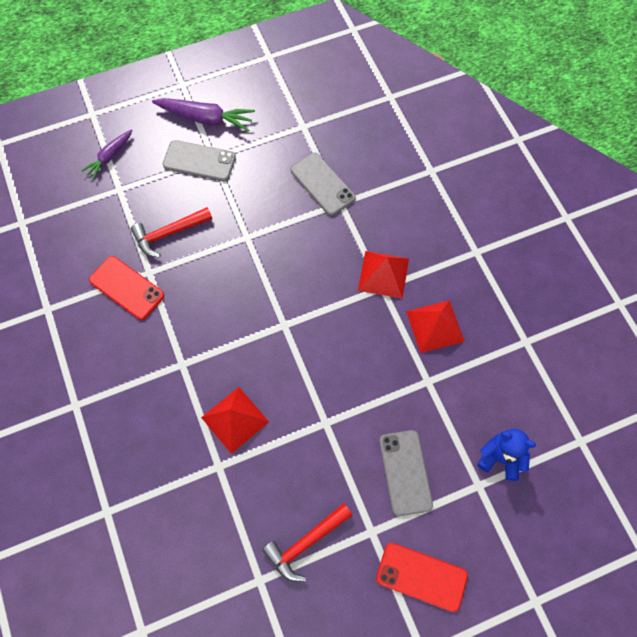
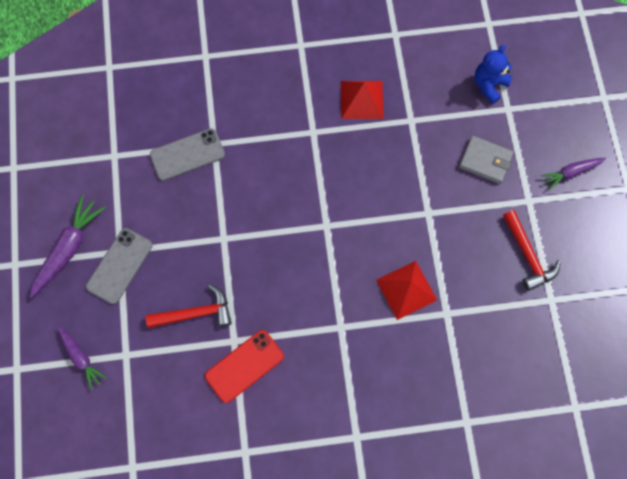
camera: 75 degrees left, 5 degrees up
(168, 234) = (195, 313): red hammer -> red hammer turned 90 degrees counterclockwise
(383, 274) = (299, 127): red pyramid -> none
(405, 472) = (485, 161): grey phone -> grey wallet
(421, 576) = (571, 173): red phone -> purple carrot

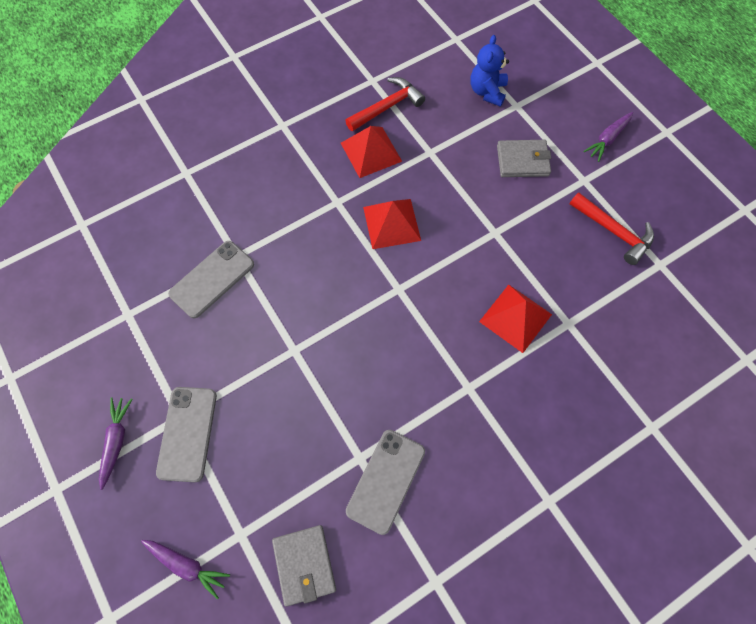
camera: 25 degrees left, 5 degrees down
(68, 249) = (116, 441): purple carrot -> purple carrot, size x0.62
(160, 396) = (304, 564): none -> grey wallet
(195, 313) = (301, 447): red hammer -> red hammer (387, 107)
(244, 366) = (386, 481): red phone -> grey phone
(348, 169) = (392, 223): none -> red pyramid

